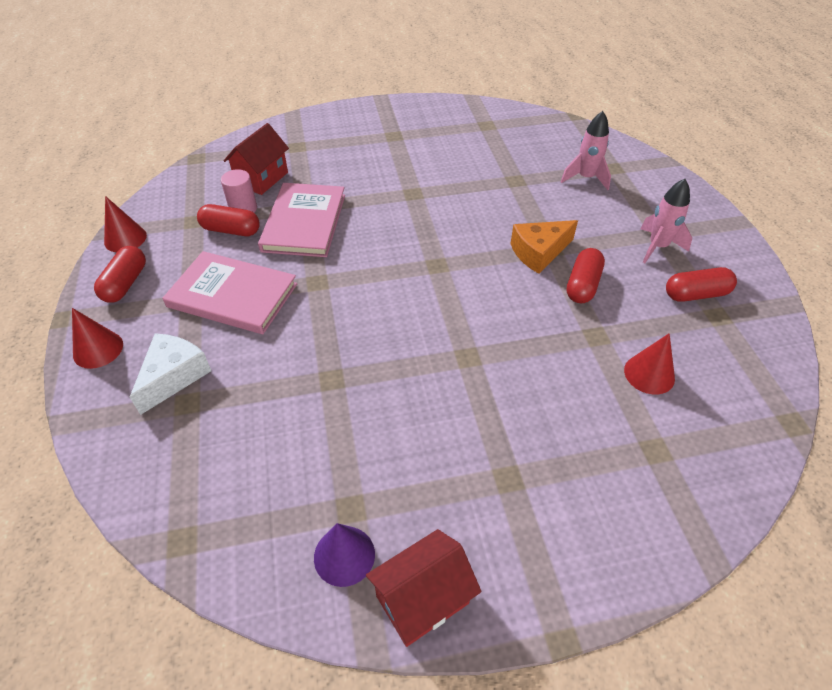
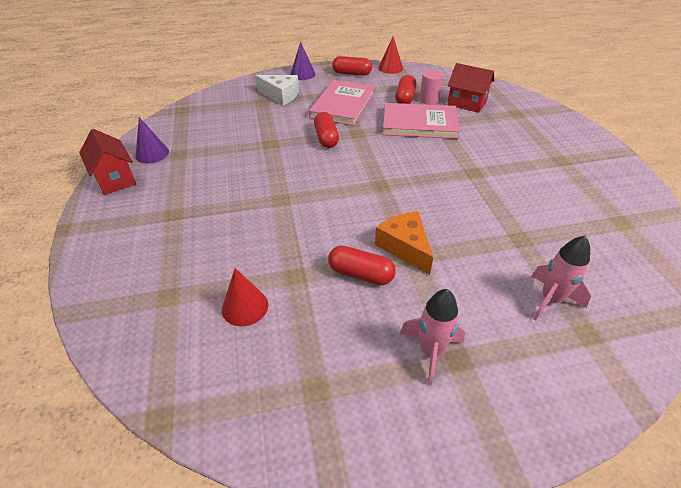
camera: 90 degrees right, 5 degrees down
(98, 349) = (302, 74): red cone -> purple cone
(696, 294) = (350, 373): red capsule -> red capsule (326, 138)

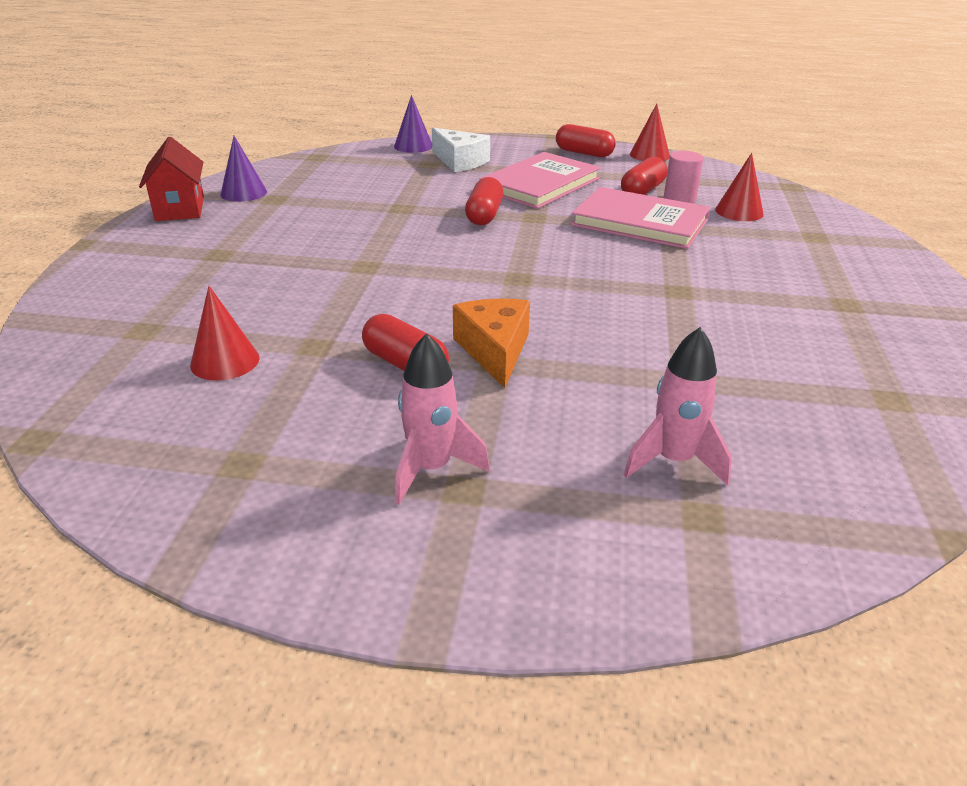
camera: 20 degrees right, 10 degrees down
(302, 74) = (510, 144): purple cone -> purple cone (413, 146)
(466, 103) = (739, 211): red house -> red cone

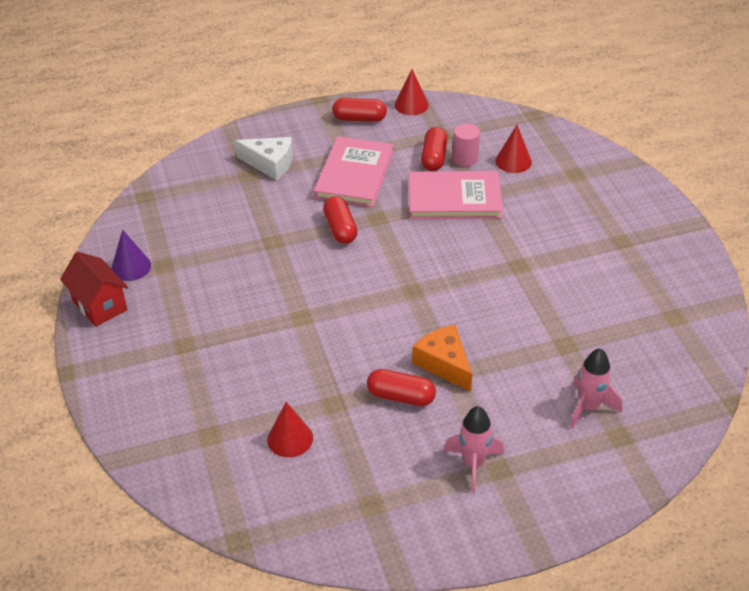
camera: 25 degrees left, 10 degrees up
(413, 146) = (214, 153): purple cone -> none

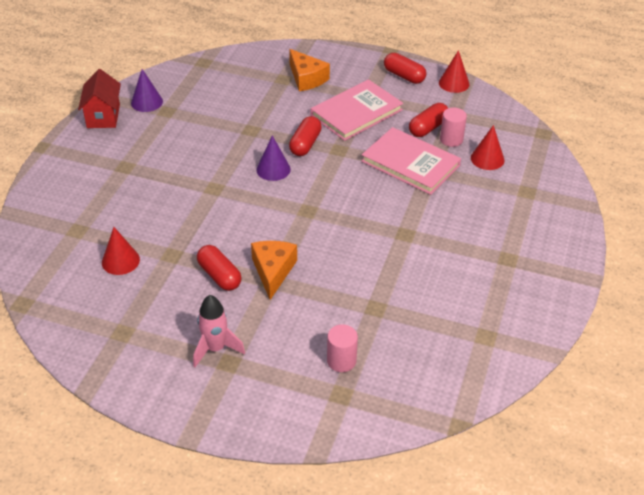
camera: 35 degrees right, 0 degrees up
(270, 164) = (306, 78): white cheese -> orange cheese
(337, 268) = (273, 169): none -> purple cone
(589, 407) = (341, 361): pink rocket -> pink cylinder

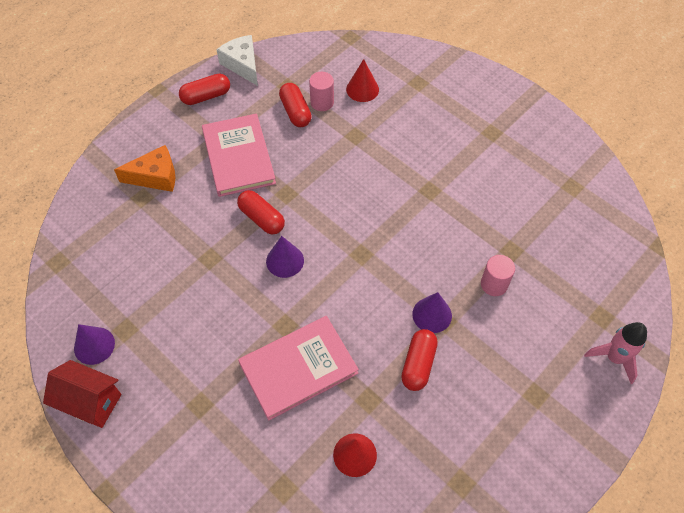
camera: 65 degrees left, 15 degrees up
(215, 349) = (514, 401): pink rocket -> pink rocket (614, 358)
(219, 275) = (418, 364): red capsule -> red capsule turned 60 degrees counterclockwise
(273, 271) = (432, 315): orange cheese -> purple cone
(341, 361) = (564, 301): pink cylinder -> pink cylinder (494, 284)
(410, 163) = (338, 146): pink book -> pink book (298, 368)
(454, 83) = (242, 65): red cone -> white cheese

